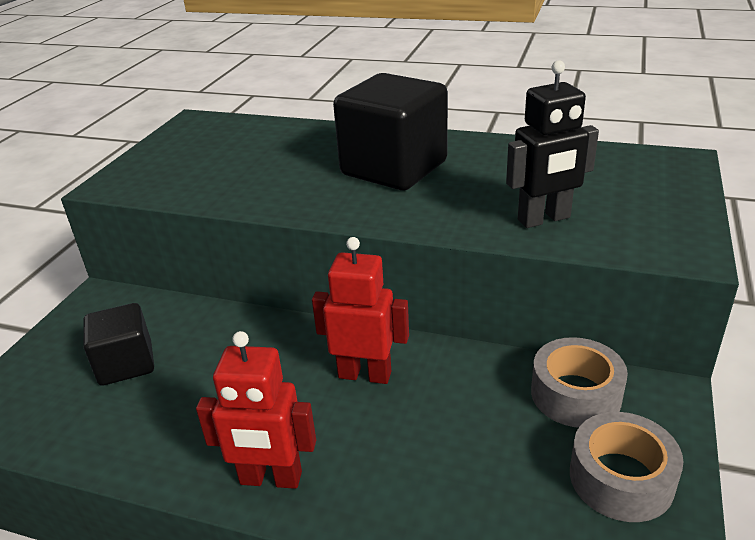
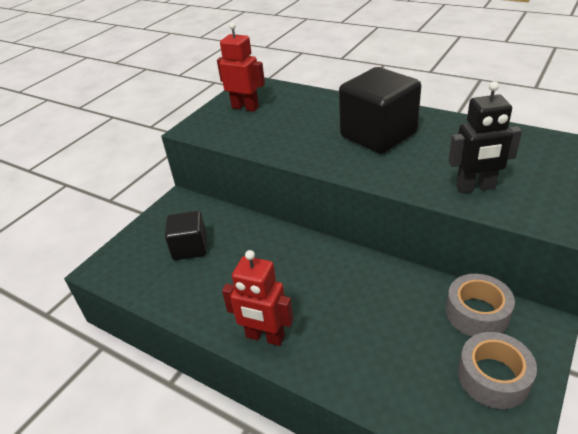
camera: 15 degrees right, 5 degrees up
(365, 374) = (336, 277): red robot -> red robot (245, 107)

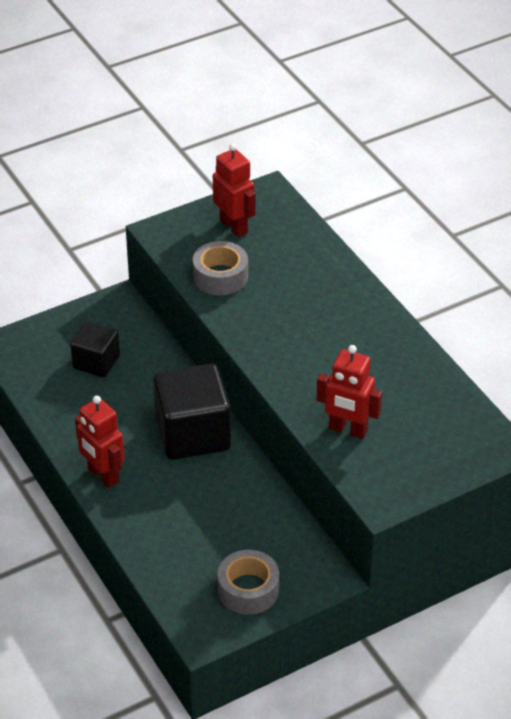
camera: 25 degrees right, 5 degrees up
(378, 135) = (327, 331): black cube -> black cube (193, 434)
(475, 188) = (347, 430): black robot -> red robot
(477, 313) = (288, 543): grey tape -> grey tape (220, 276)

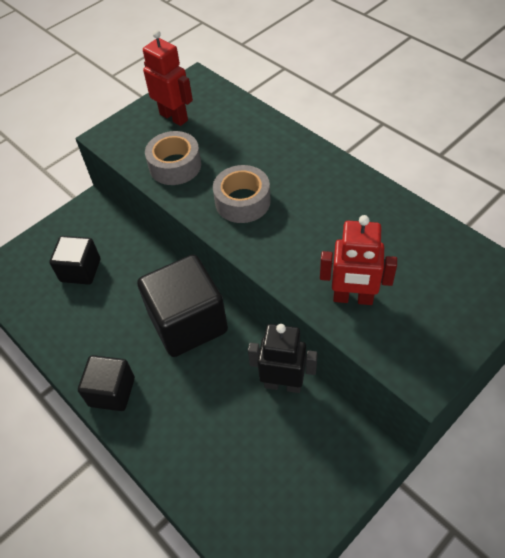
camera: 10 degrees left, 10 degrees up
(103, 475) = (112, 392): red robot -> black cube
(248, 590) = (295, 494): grey tape -> grey tape (242, 201)
(268, 505) = (283, 384): none -> black robot

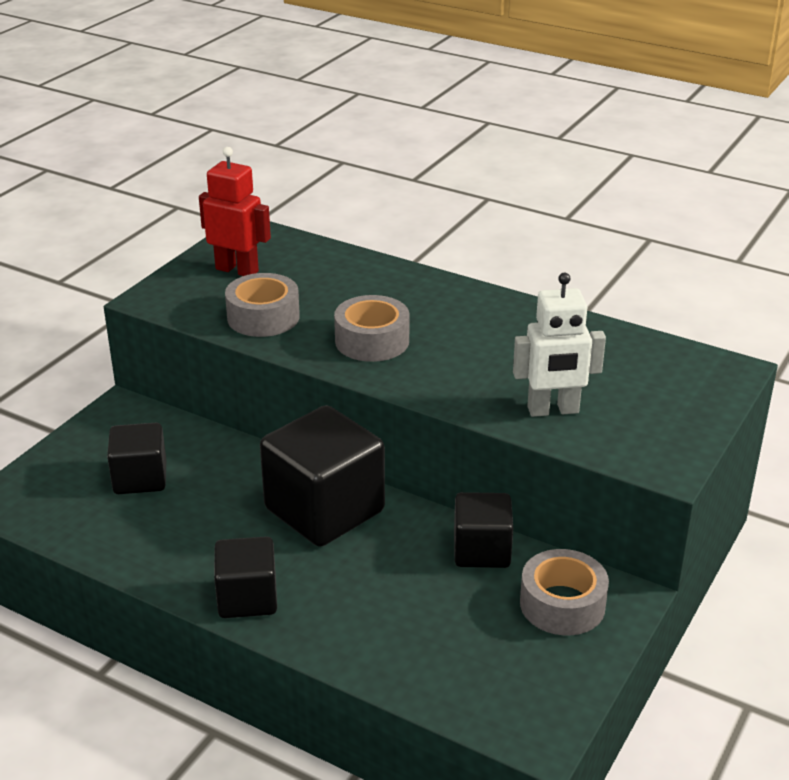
camera: 20 degrees left, 20 degrees down
(283, 384) = (481, 551): black robot -> black cube
(324, 449) = (562, 604): none -> grey tape
(353, 298) = (553, 410): red robot -> white robot

